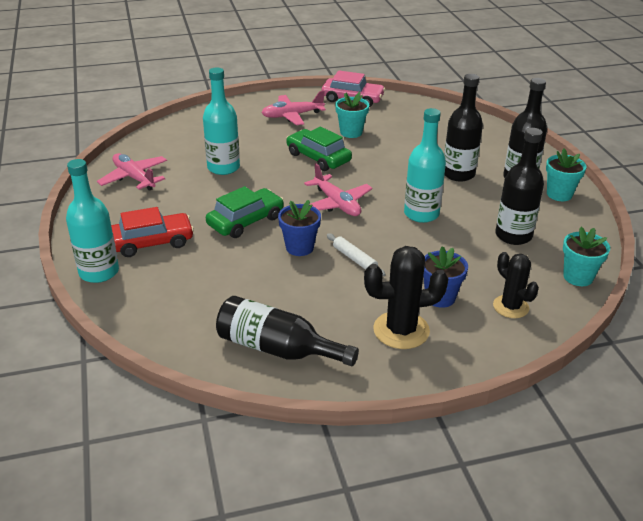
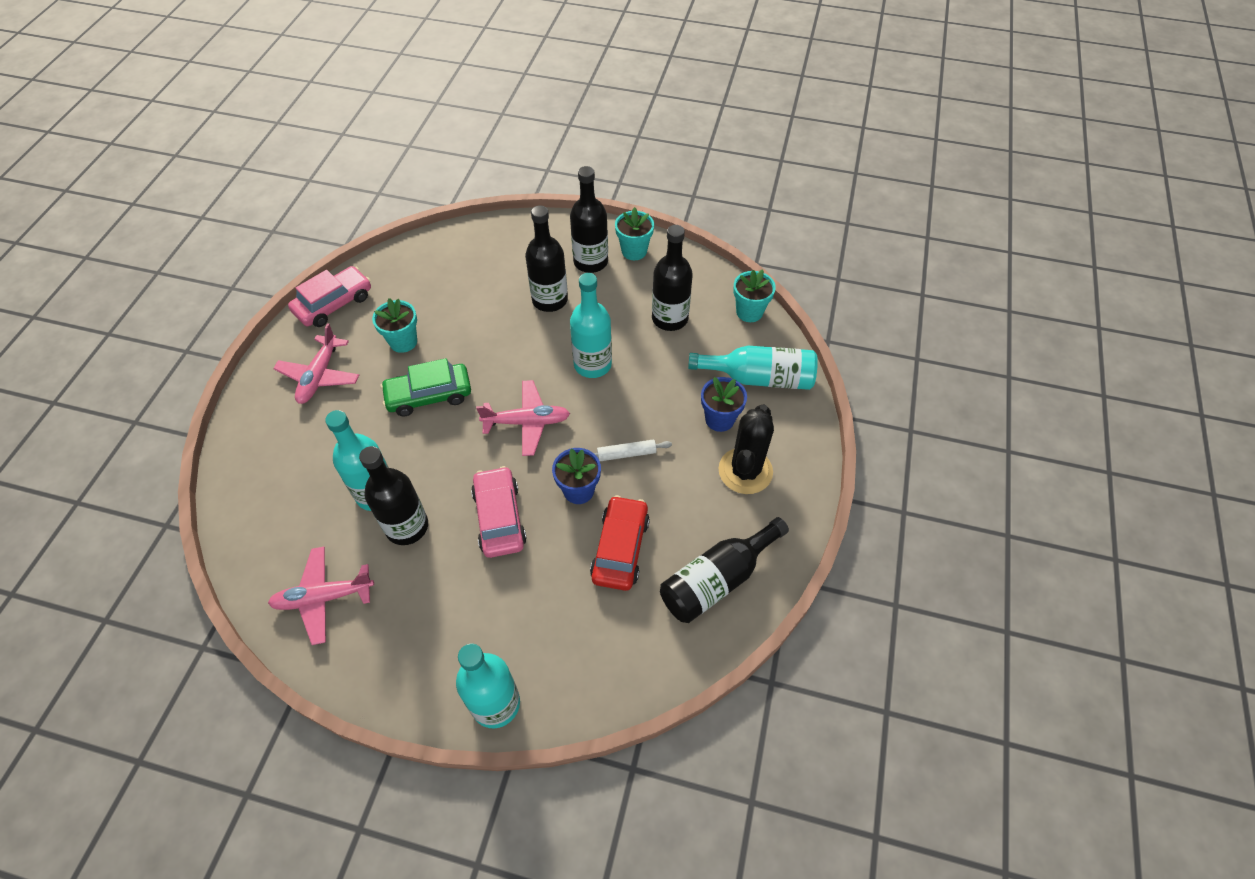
camera: 60 degrees left, 20 degrees up
(152, 242) = (475, 627): red car -> red car (620, 548)
(208, 188) = (407, 527): none -> black bottle
(246, 221) = (499, 517): green car -> pink car
(510, 307) = (759, 378): black cactus -> turquoise bottle

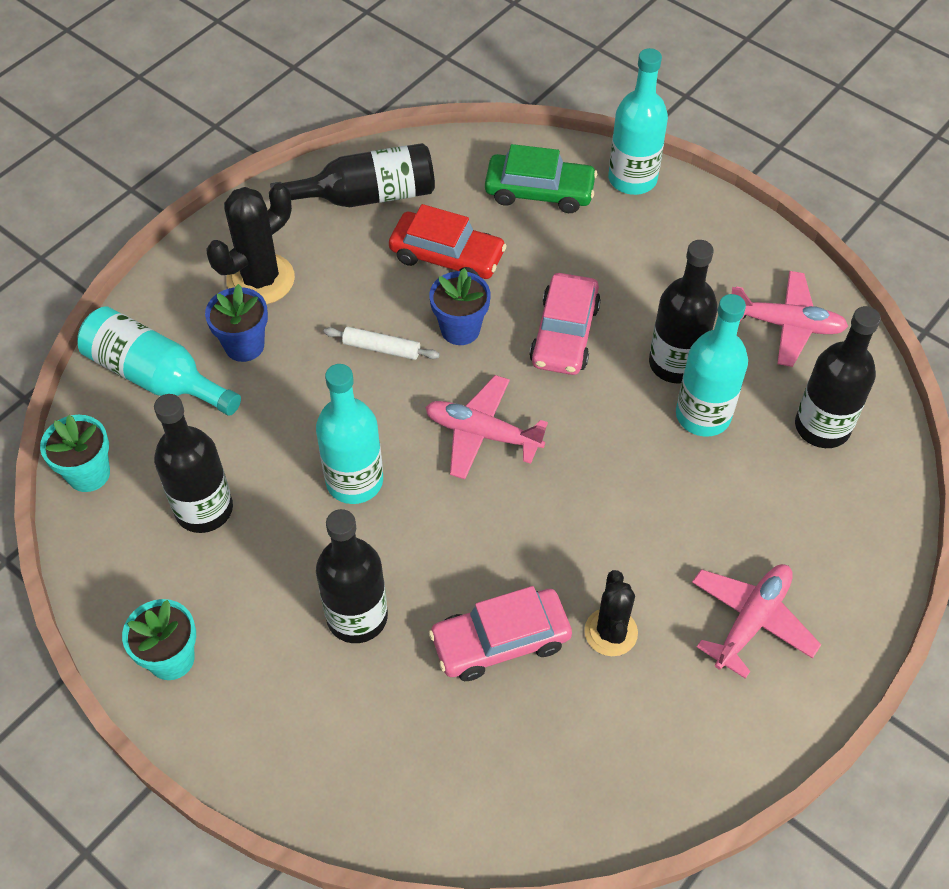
camera: 155 degrees left, 0 degrees up
(334, 304) = (707, 759): pink car -> pink car (500, 641)
(403, 342) = (611, 632): turquoise flower pot -> black cactus
(429, 395) = (598, 524): green car -> green car (539, 192)
(590, 262) = (253, 666): black bottle -> black bottle (822, 427)
(620, 548) = (447, 256): red car -> red car turned 105 degrees counterclockwise

